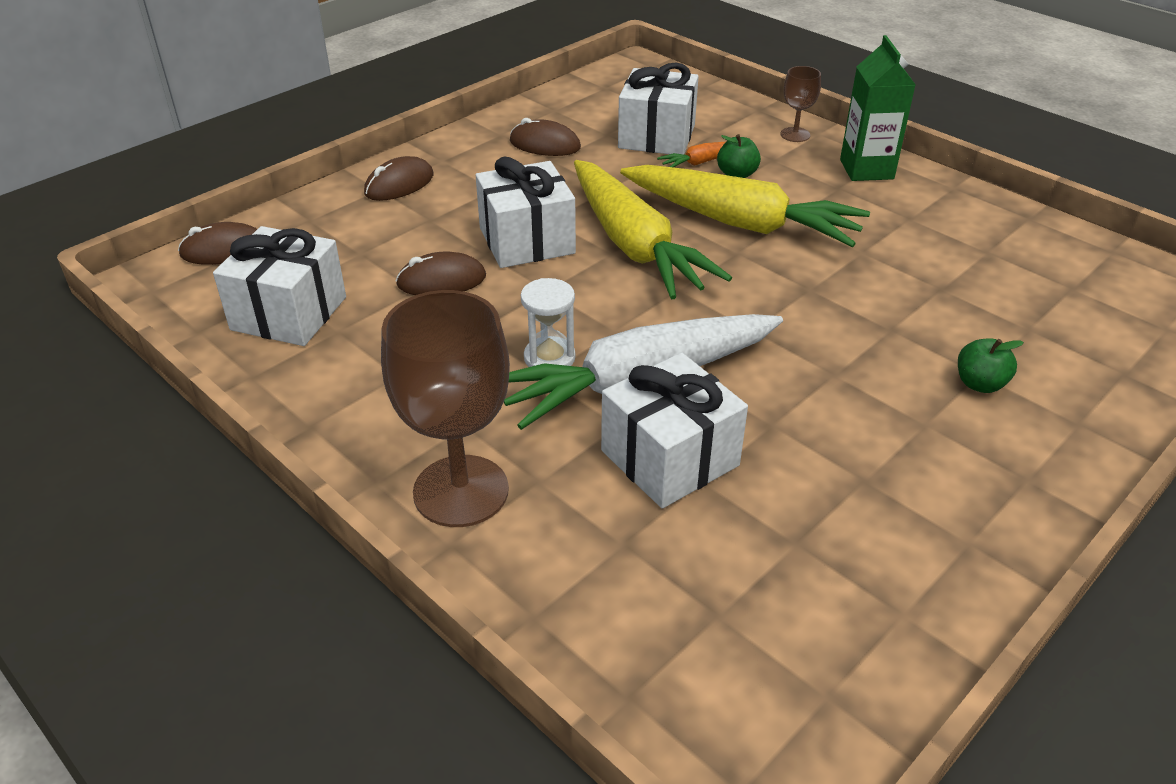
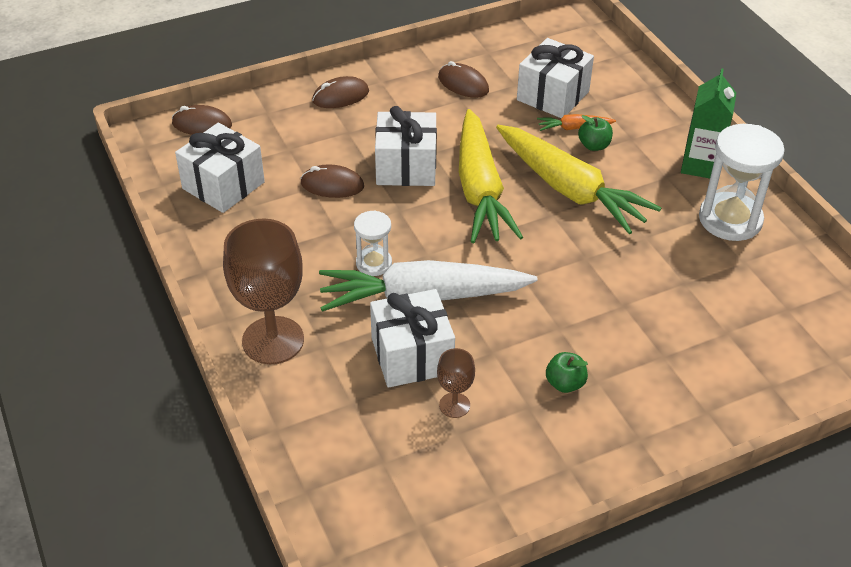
camera: 20 degrees right, 5 degrees up
(795, 135) = (664, 119): brown goblet -> brown goblet (454, 405)
(939, 214) = (730, 219): none -> white hourglass
(980, 384) = (657, 363): green apple -> green apple (565, 383)

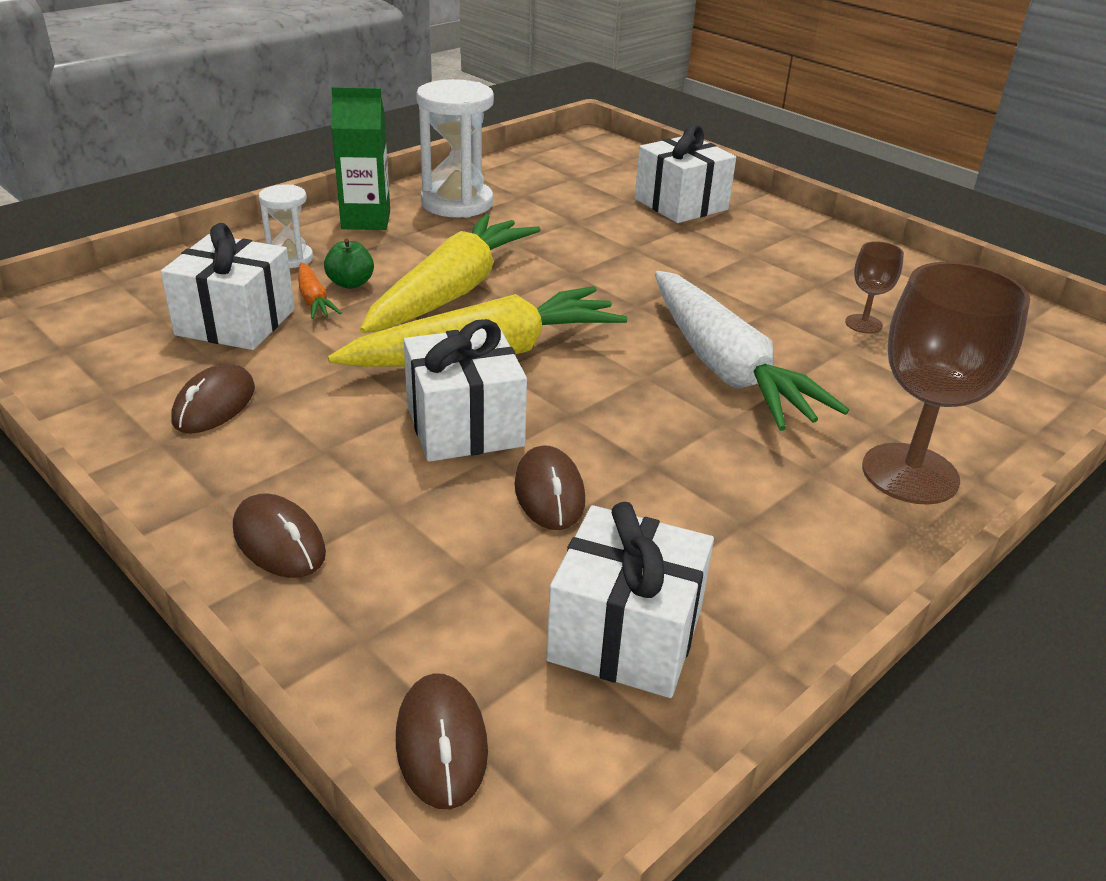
camera: 110 degrees left, 10 degrees down
(374, 263) = (695, 416): white hourglass -> white hourglass (290, 258)
(412, 356) = (824, 360): white gift -> white gift (681, 204)
(565, 383) = (770, 269): green apple -> none

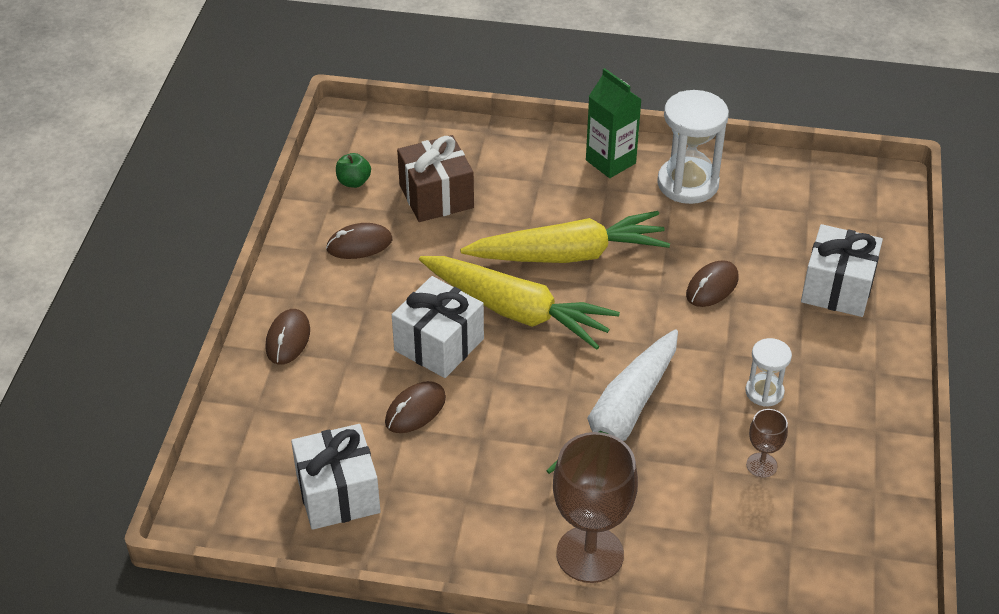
camera: 55 degrees right, 10 degrees up
(235, 322) = (436, 196): white gift -> brown gift
(290, 258) = (525, 166): white hourglass -> white hourglass (764, 392)
(314, 300) = (492, 207): orange carrot -> none
(350, 283) = (527, 209): green apple -> green apple (354, 182)
(441, 744) = (223, 468): brown mouse -> brown mouse (712, 287)

